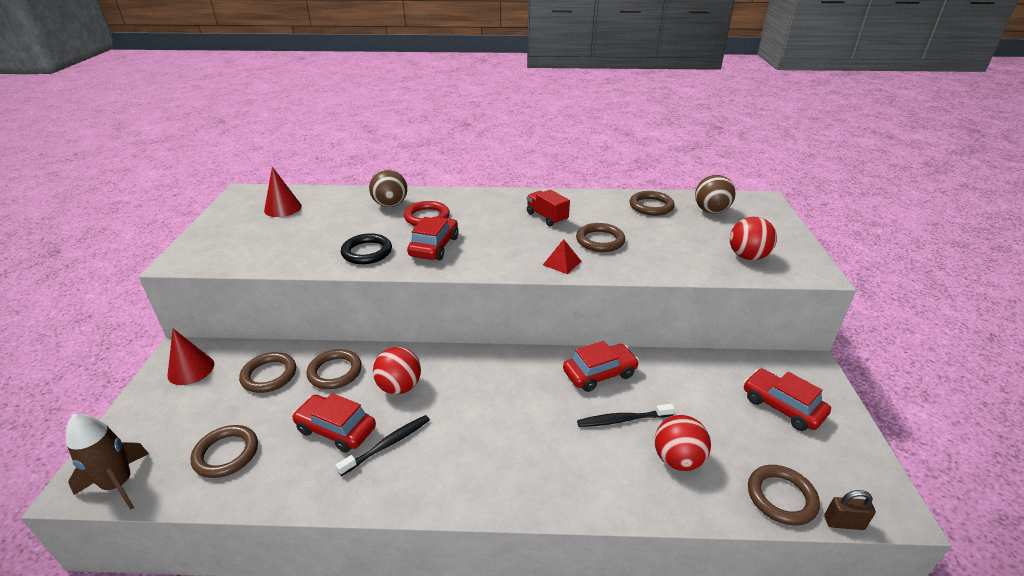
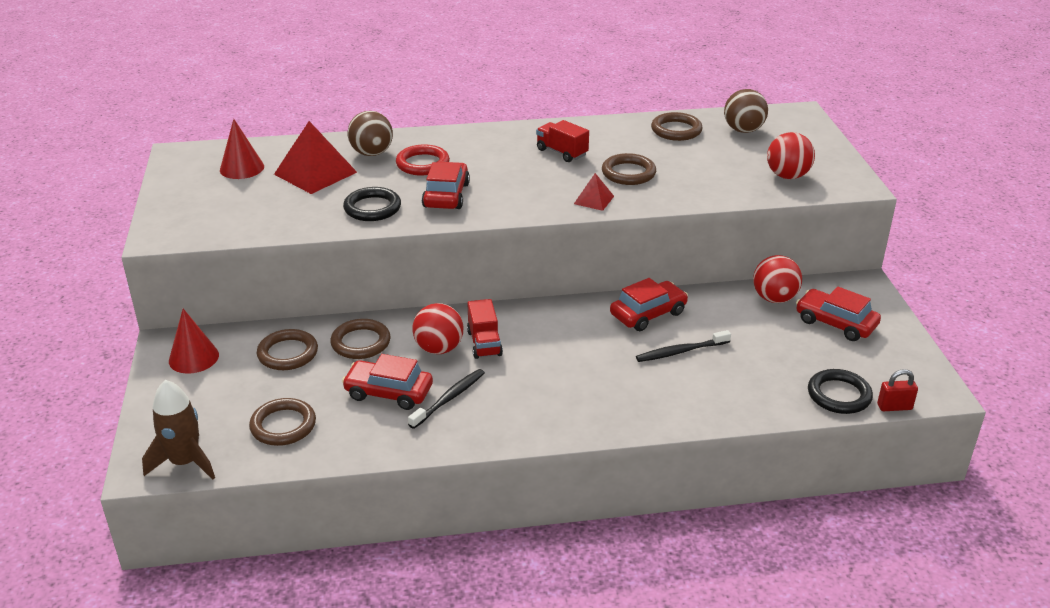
camera: 10 degrees left, 0 degrees up
(337, 217) = (315, 173): none -> red pyramid
(441, 386) = (484, 343): none -> red truck
(677, 460) = (740, 378): red ball -> red ball (774, 298)
(781, 497) = (839, 395): brown ring -> black ring
(843, 523) = (894, 407): brown padlock -> red padlock

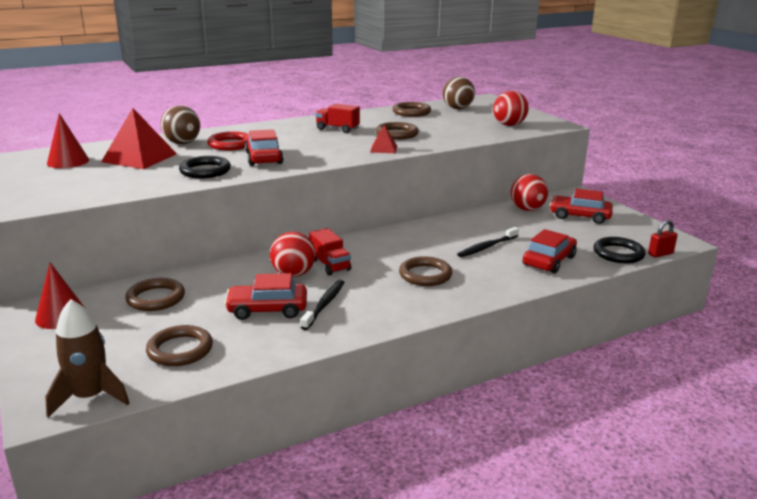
camera: 20 degrees left, 10 degrees down
(361, 342) = (221, 281): brown ring -> brown ring (425, 275)
(648, 314) = (445, 229): red car -> red car (548, 261)

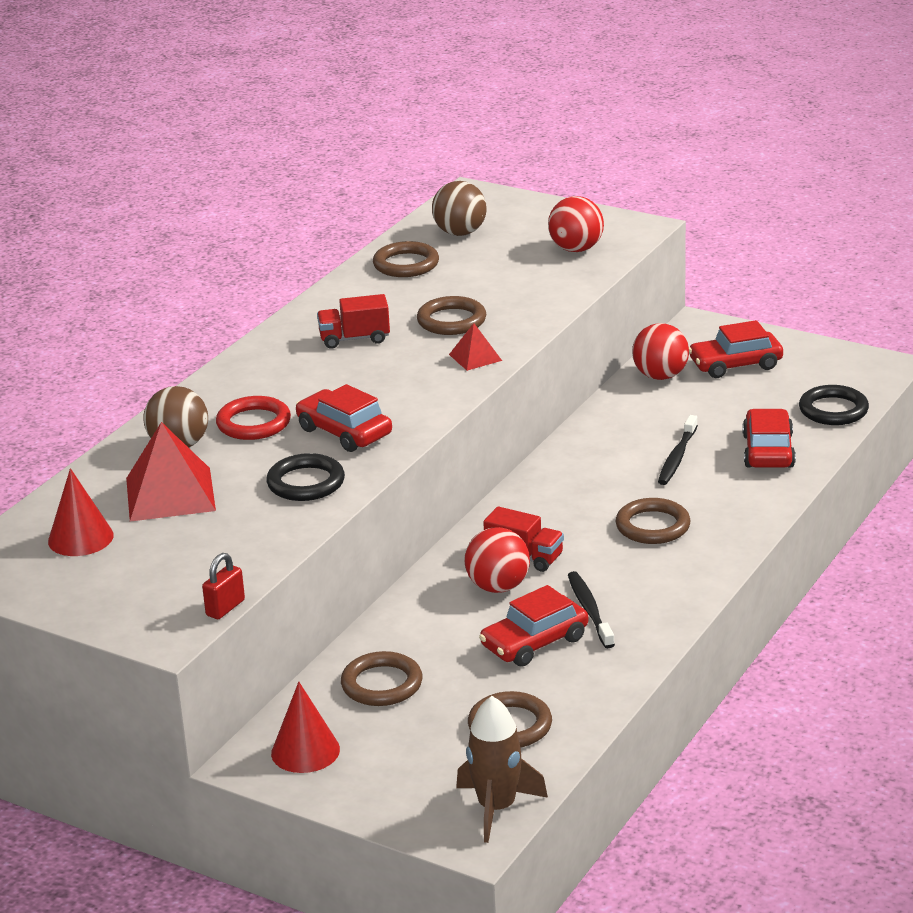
camera: 30 degrees left, 5 degrees up
(660, 254) = (878, 393): red padlock -> red padlock (225, 608)

